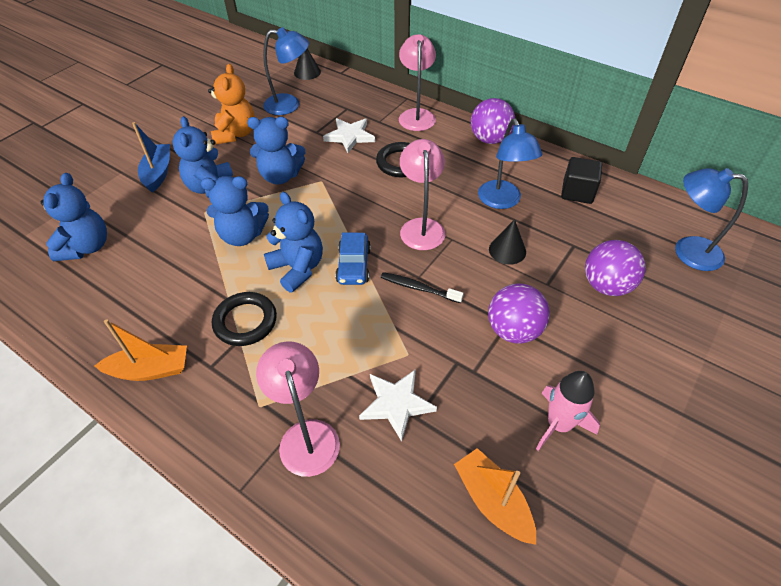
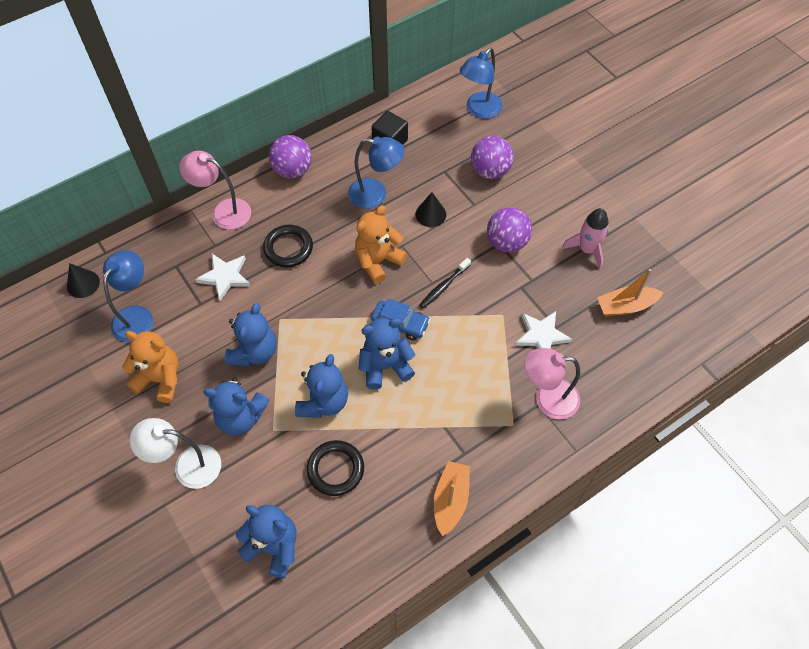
camera: 70 degrees left, 10 degrees up
(158, 173) = (187, 466): blue boat -> white lamp
(245, 321) = (428, 419): black ring -> black ring (335, 469)
(421, 227) = (378, 261): pink lamp -> orange teddy bear

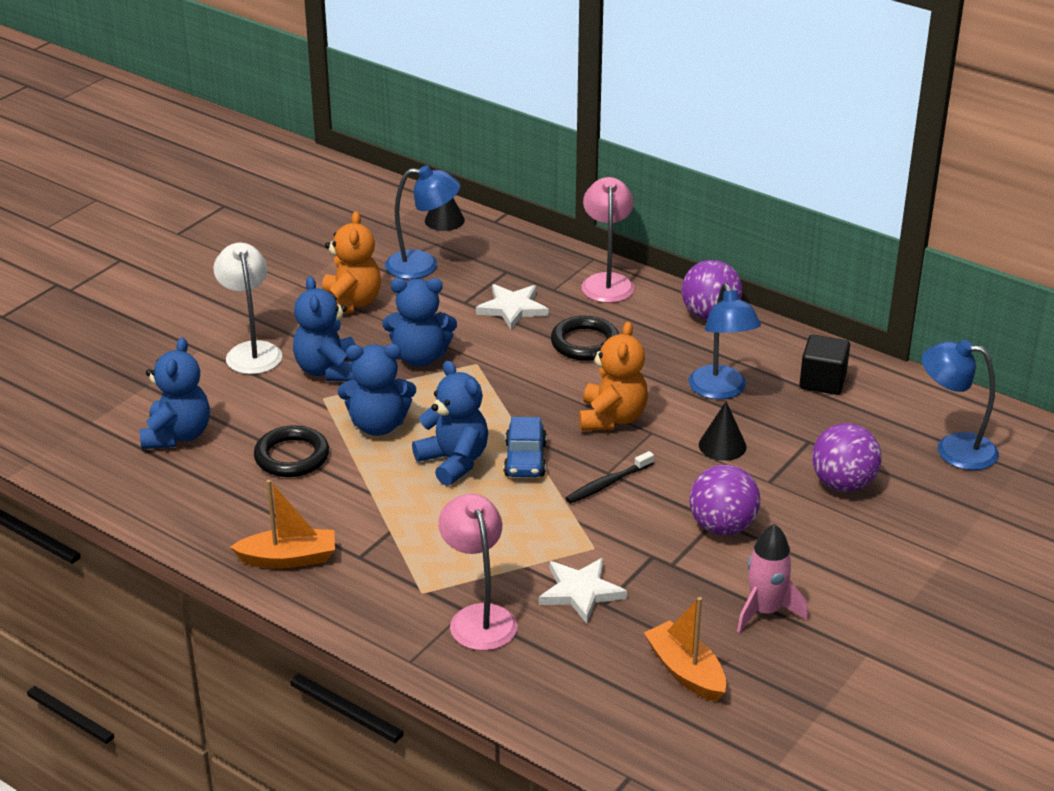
camera: 70 degrees right, 25 degrees down
(378, 261) = (612, 418): orange teddy bear -> orange teddy bear turned 75 degrees clockwise
(444, 286) = (608, 484): black toothbrush -> black toothbrush turned 60 degrees counterclockwise

